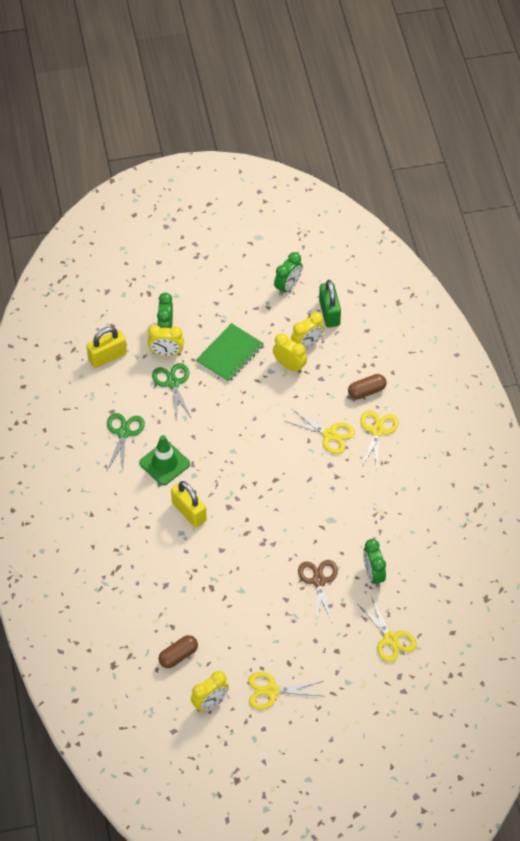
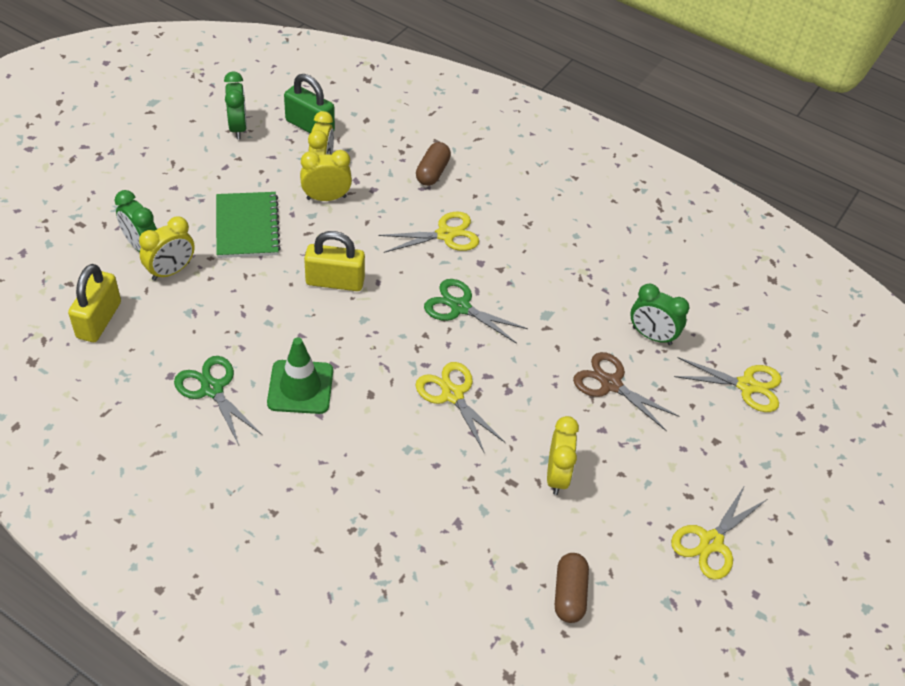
camera: 50 degrees left, 5 degrees down
(173, 383) = (214, 296): green scissors -> green scissors (460, 307)
(189, 512) = (389, 419): yellow padlock -> yellow padlock (335, 281)
(210, 702) = (668, 617): yellow clock -> yellow clock (557, 475)
(377, 431) = (486, 200): yellow scissors -> yellow scissors (452, 395)

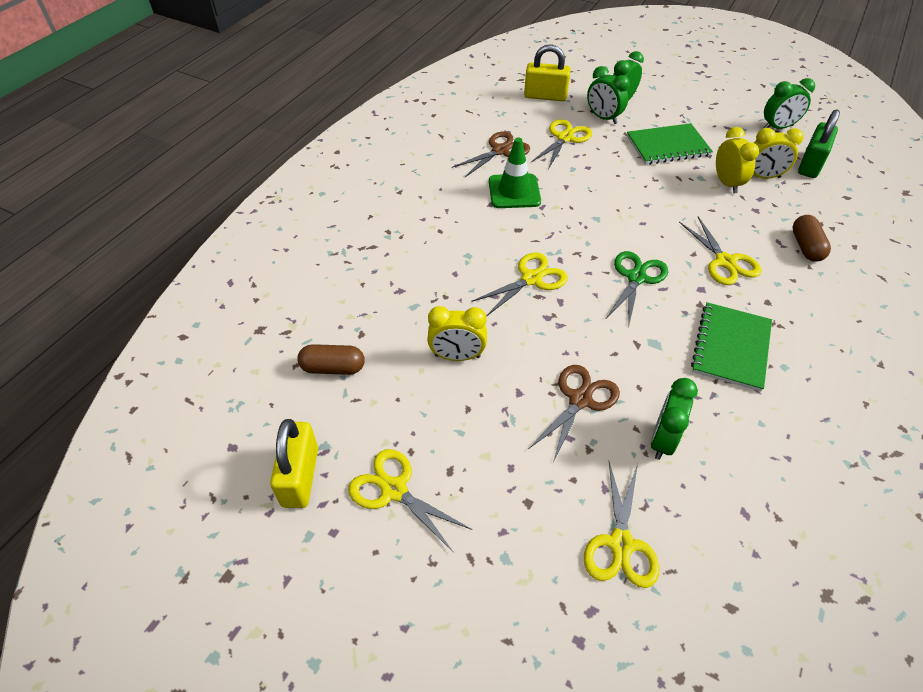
camera: 90 degrees right, 0 degrees up
(171, 271) = (603, 118): yellow clock -> green clock
(203, 318) = (565, 138): none -> yellow scissors
(212, 389) = (500, 151): green scissors -> brown scissors
(335, 281) = (631, 198): yellow padlock -> yellow padlock (300, 477)
(432, 172) = (806, 247): brown capsule -> brown capsule turned 75 degrees clockwise
(554, 263) = (731, 347): none -> green notebook

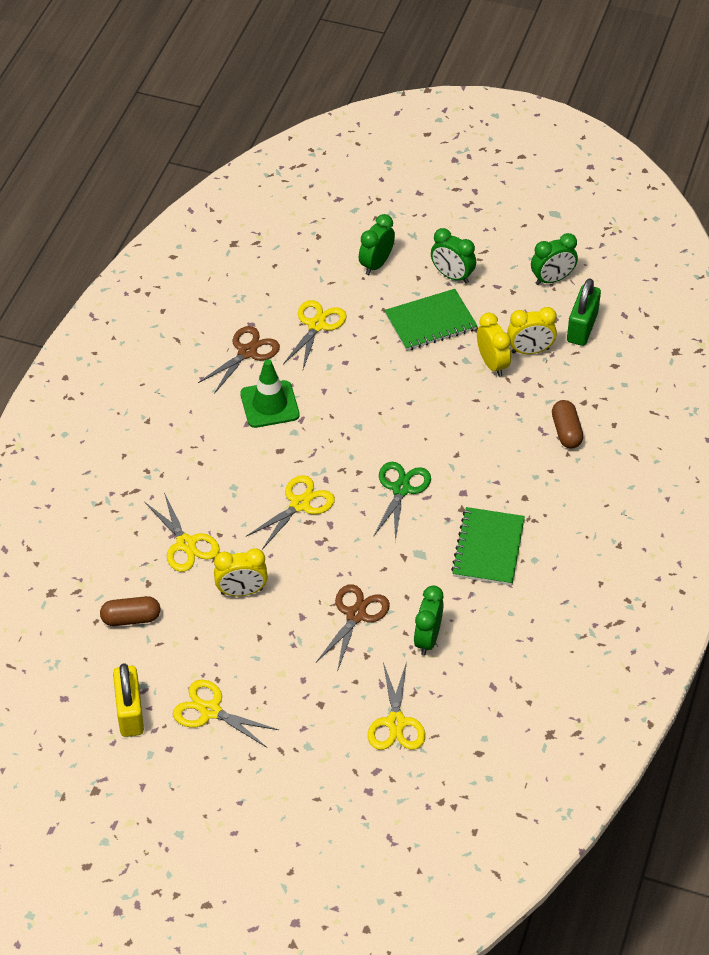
camera: 10 degrees left, 0 degrees up
(545, 96) = (288, 266): yellow padlock -> none
(603, 118) = (357, 290): green clock -> green clock (452, 276)
(725, 261) = (486, 459): yellow scissors -> yellow scissors (186, 544)

